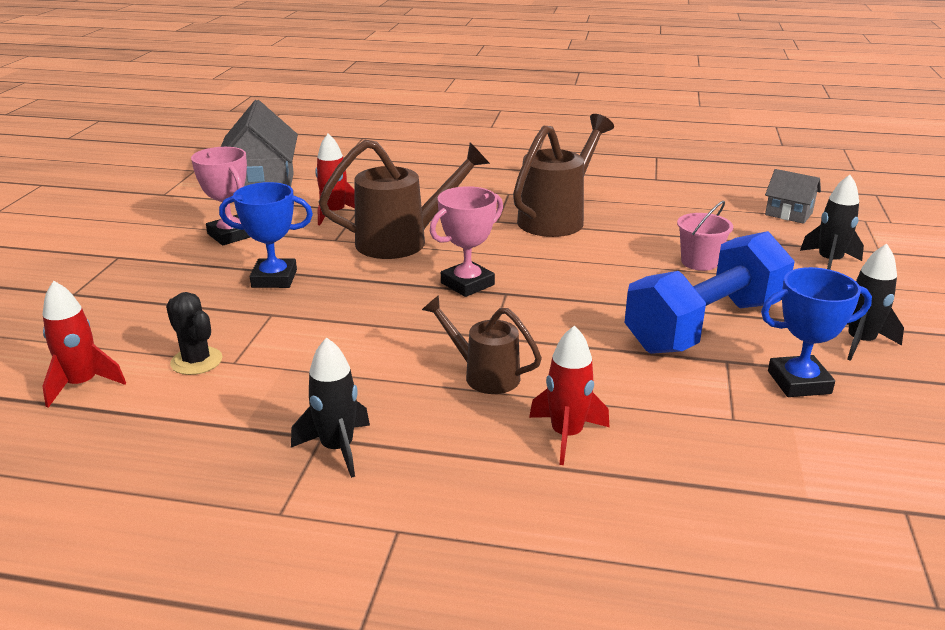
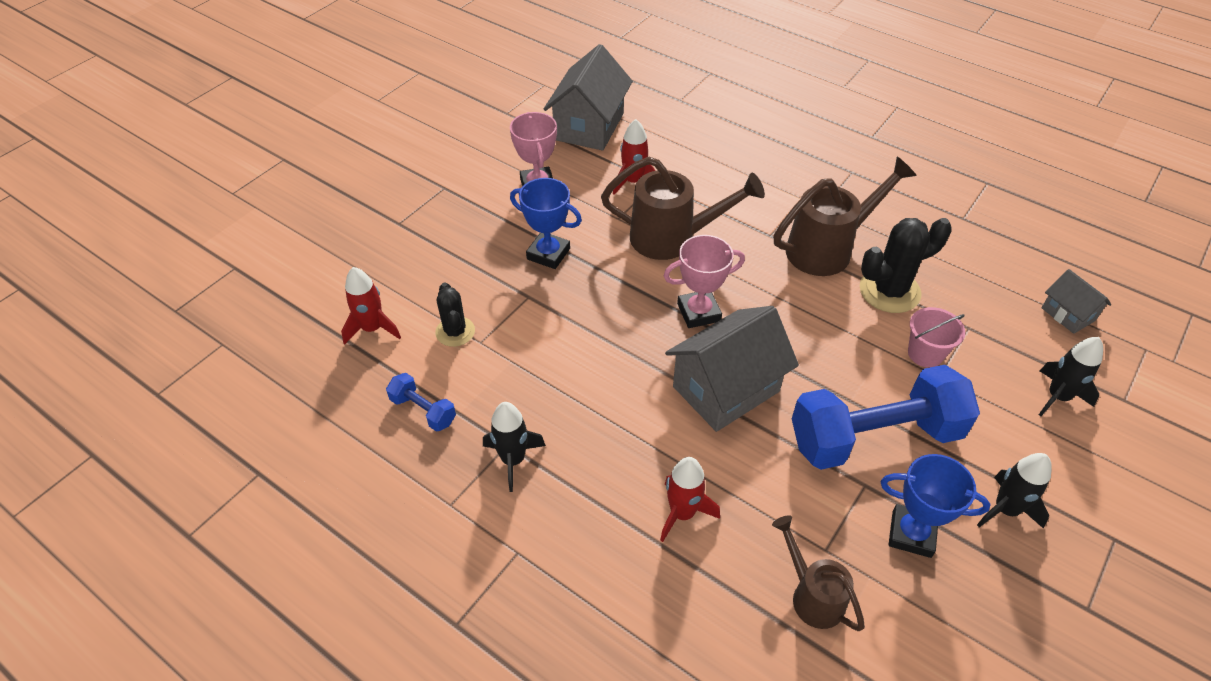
camera: 25 degrees right, 20 degrees up
(192, 437) = (423, 410): none -> blue dumbbell
(484, 375) = (655, 425): brown watering can -> brown watering can (812, 595)
(537, 329) = (726, 389): none -> grey house
(634, 232) = (889, 291): none -> black cactus

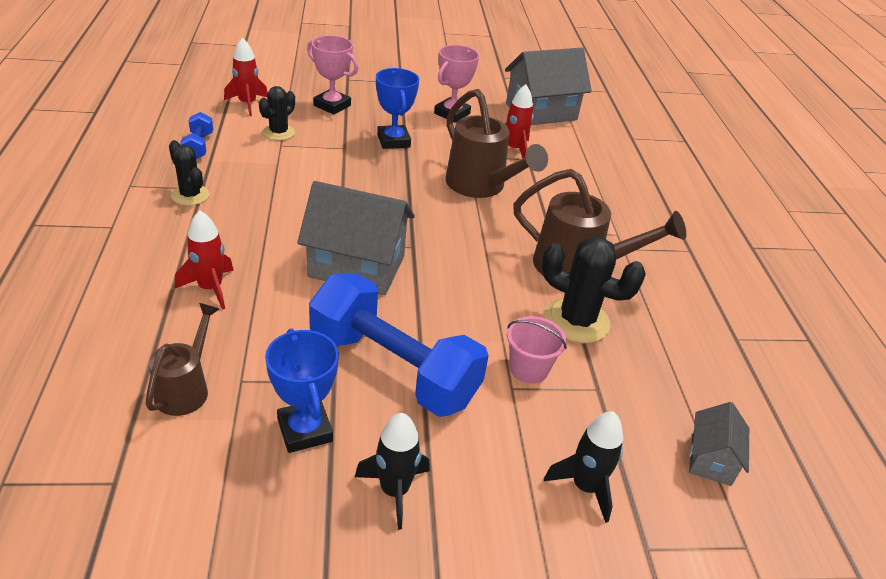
camera: 45 degrees right, 10 degrees down
(513, 460) = (190, 195): black rocket -> black cactus
(698, 312) = (420, 225): pink trophy -> pink trophy (332, 105)

